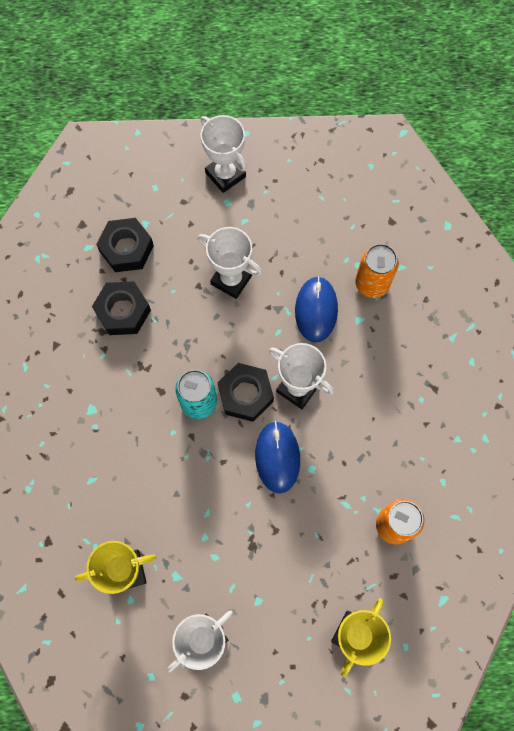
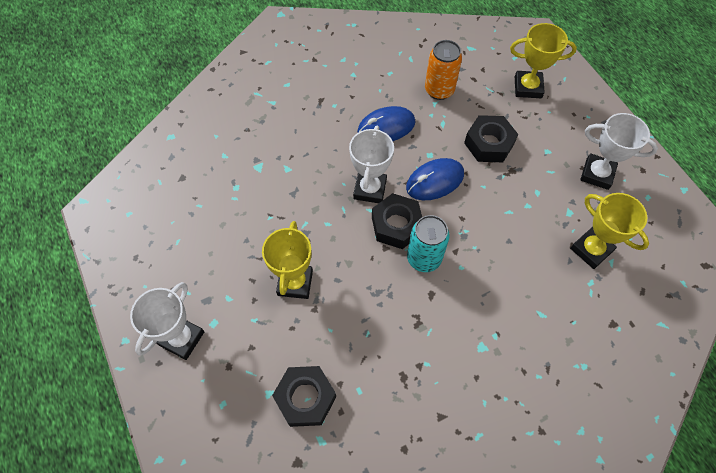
camera: 115 degrees left, 10 degrees down
(123, 311) = (373, 367): black nut -> black nut (489, 143)
(231, 279) = (295, 283): white trophy -> yellow trophy
(316, 310) = (293, 203): blue mouse -> blue mouse (386, 127)
(372, 284) = (249, 171): orange can -> none

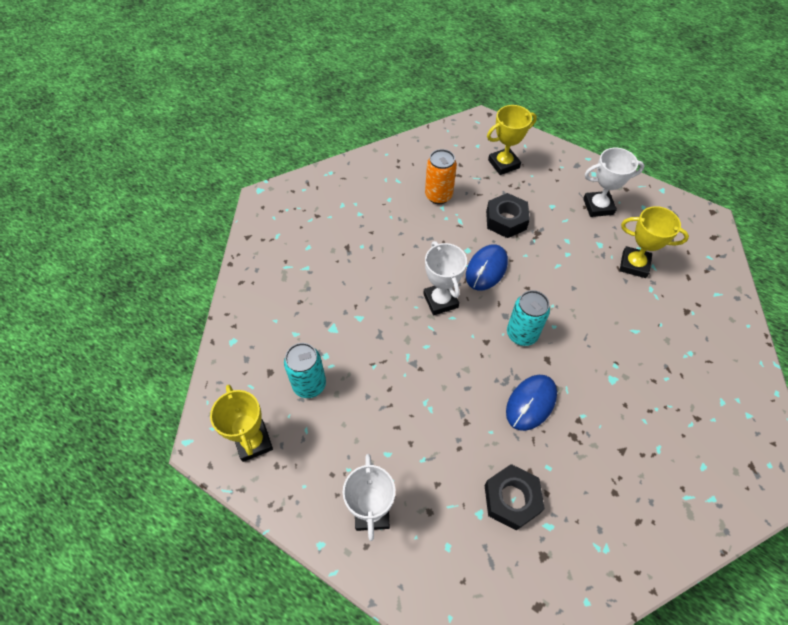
camera: 30 degrees left, 5 degrees down
(206, 205) = (309, 384): none -> turquoise can
(295, 283) = (435, 409): yellow trophy -> yellow trophy (253, 442)
(386, 127) = (417, 244): blue mouse -> blue mouse (531, 403)
(396, 225) = (482, 319): black nut -> none

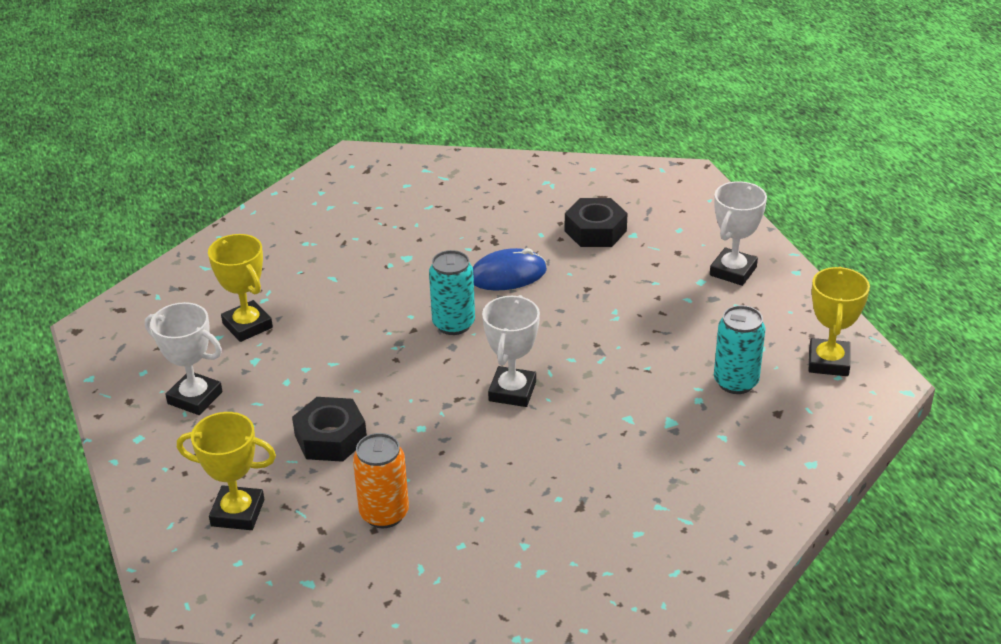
camera: 145 degrees left, 20 degrees down
(486, 269) = (421, 397): blue mouse -> none

